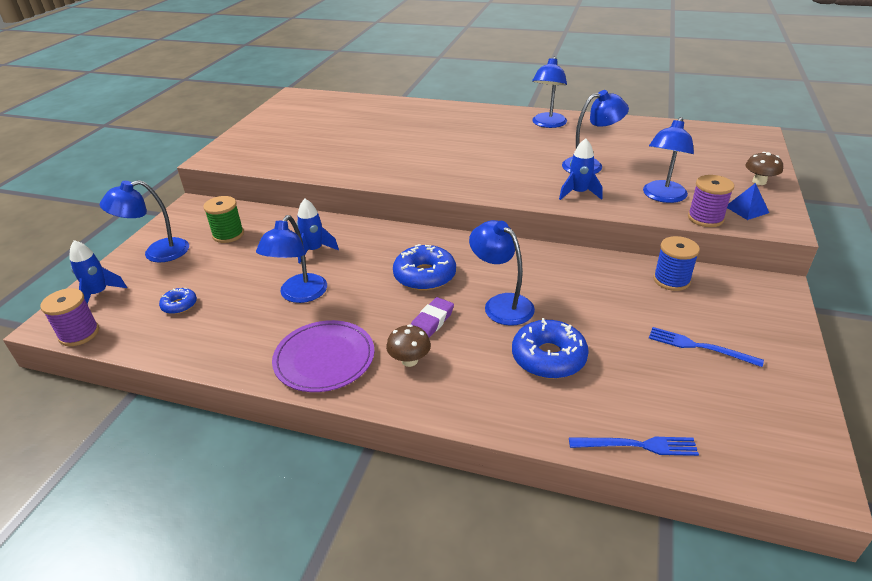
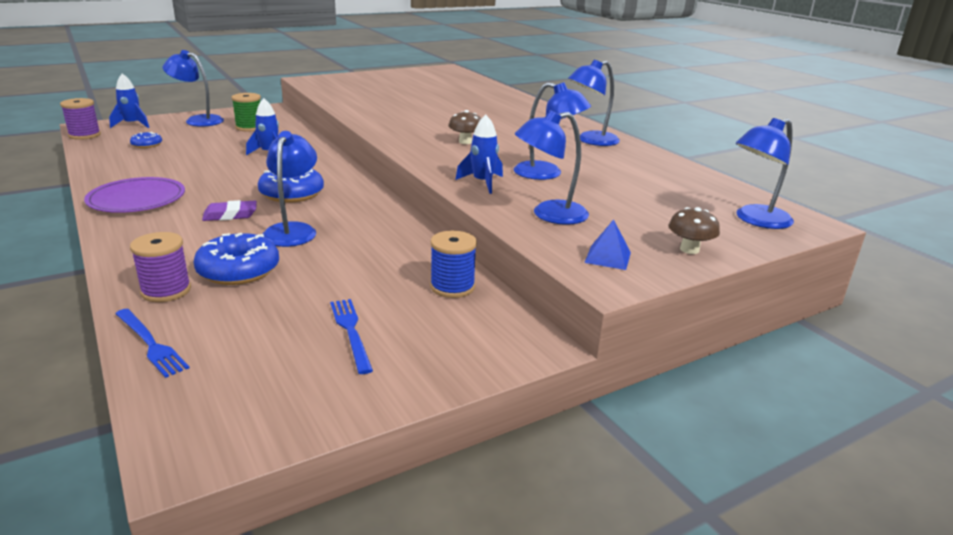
camera: 40 degrees right, 10 degrees down
(299, 295) = (205, 168): blue lamp -> blue lamp (756, 220)
(409, 360) = (168, 224): brown mushroom -> brown mushroom (465, 142)
(705, 218) = (544, 242): purple spool -> purple spool (166, 291)

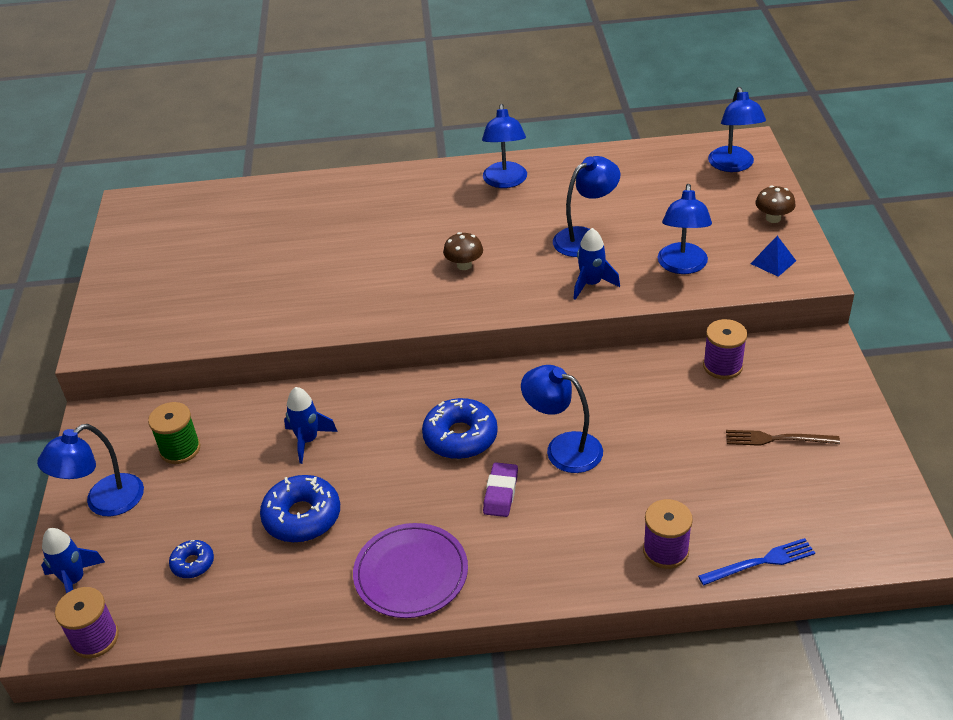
camera: 60 degrees left, 15 degrees up
(238, 270) = (641, 497): blue donut -> blue donut (302, 516)
(351, 332) = (777, 439): blue fork -> brown fork
(452, 287) = (722, 366): blue spool -> purple spool

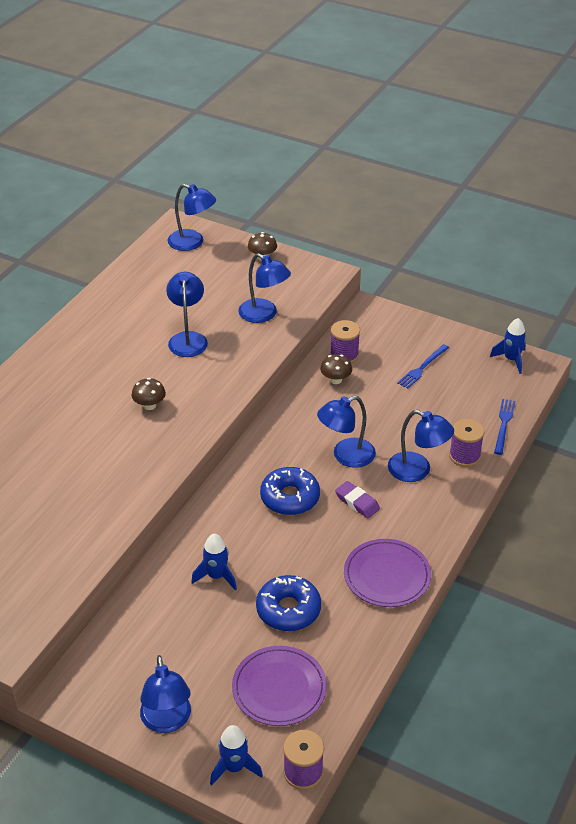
camera: 60 degrees left, 0 degrees up
(180, 449) = (153, 653): green spool -> none
(193, 563) = (279, 688): blue donut -> purple plate
(505, 181) = (80, 343): blue lamp -> blue lamp (417, 471)
(591, 284) = (237, 359): blue rocket -> blue rocket (511, 360)
(675, 380) = (335, 380): none -> brown mushroom
(773, 262) = (301, 279): blue pyramid -> none
(777, 439) = (422, 368): brown fork -> blue fork

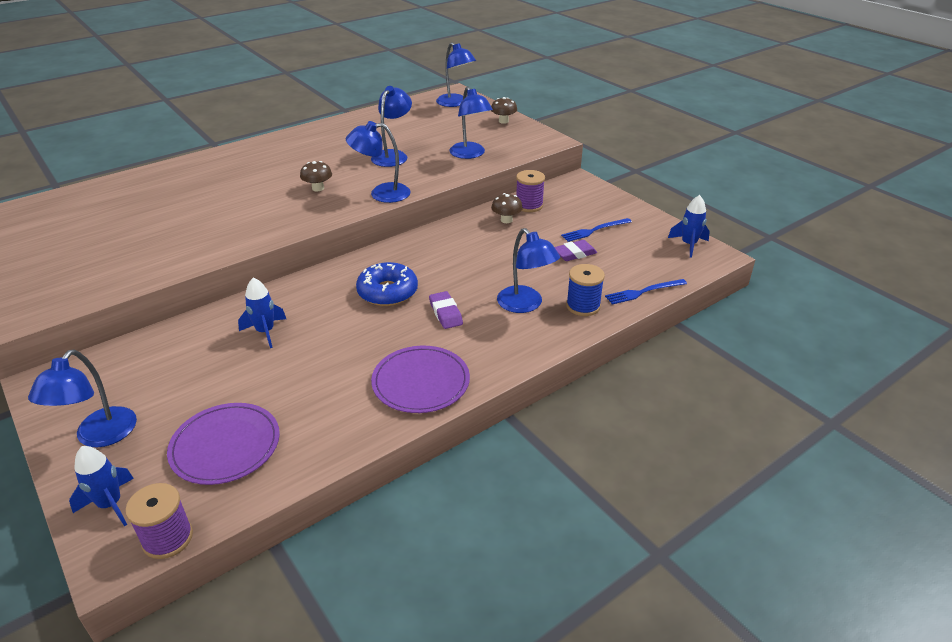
camera: 25 degrees right, 5 degrees down
(288, 609) = (301, 380): blue donut -> none
(346, 456) = (467, 275): blue lamp -> blue lamp (381, 193)
(422, 401) = (574, 254): none -> purple eraser
(464, 456) = (583, 306): purple spool -> blue spool
(504, 424) = (643, 292): blue fork -> blue fork turned 150 degrees counterclockwise

